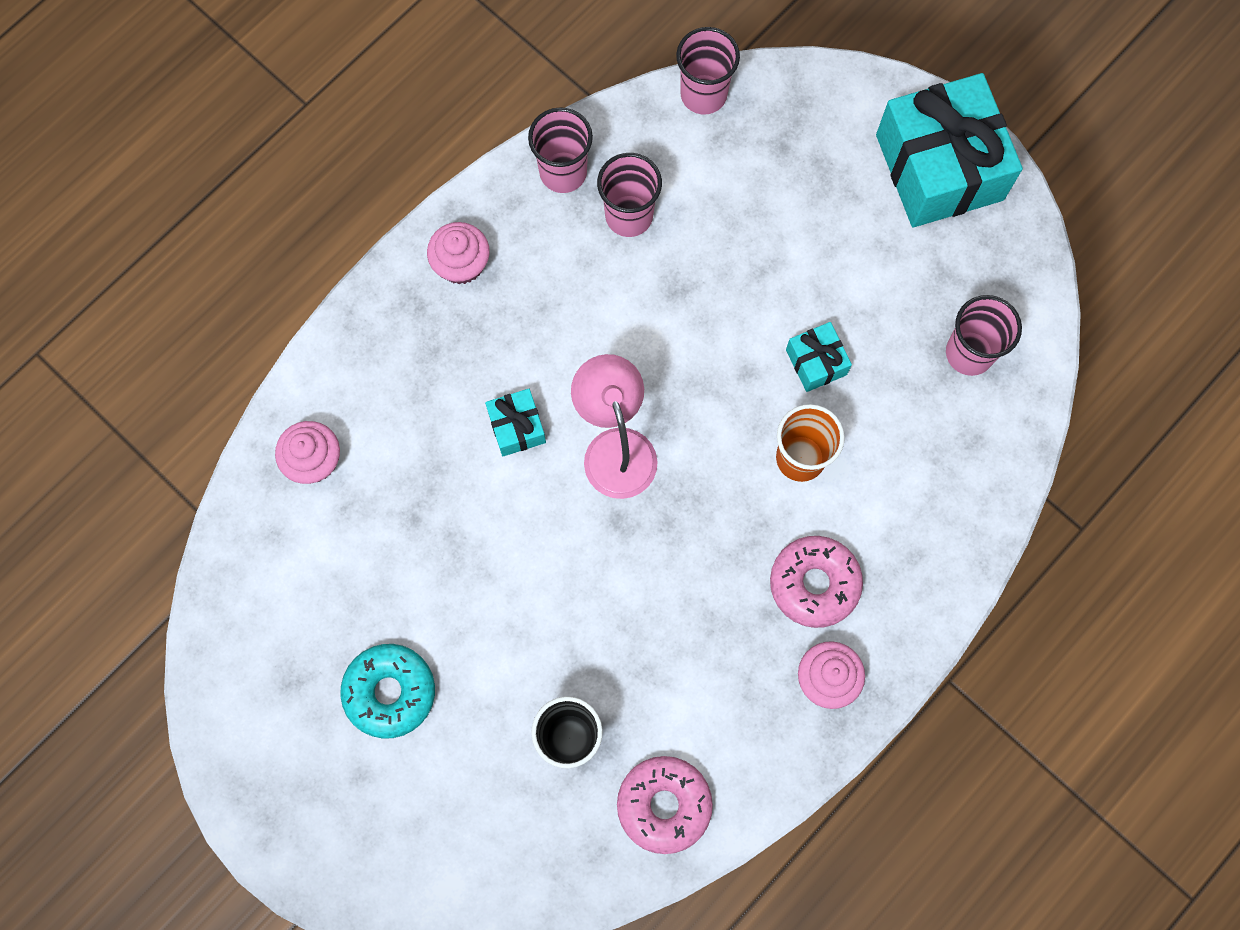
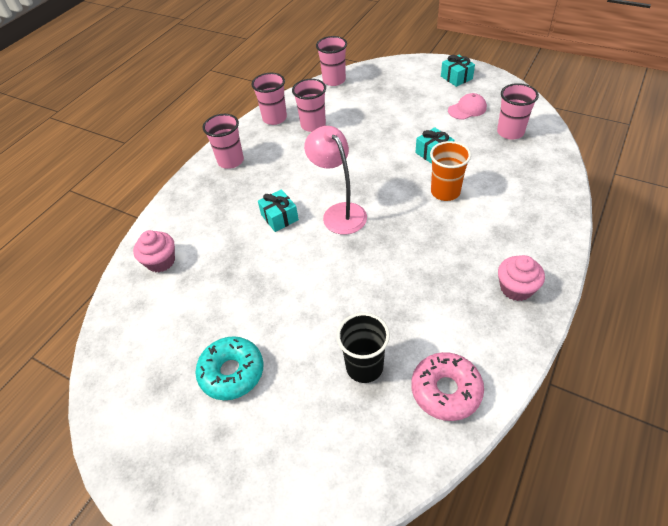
camera: 10 degrees left, 25 degrees down
(461, 264) = (230, 161): pink cupcake -> pink cup
(814, 584) = (483, 244): pink donut -> none
(921, 266) = (467, 109): none -> pink cap
(939, 167) = (456, 77): turquoise gift -> turquoise gift, size x0.44

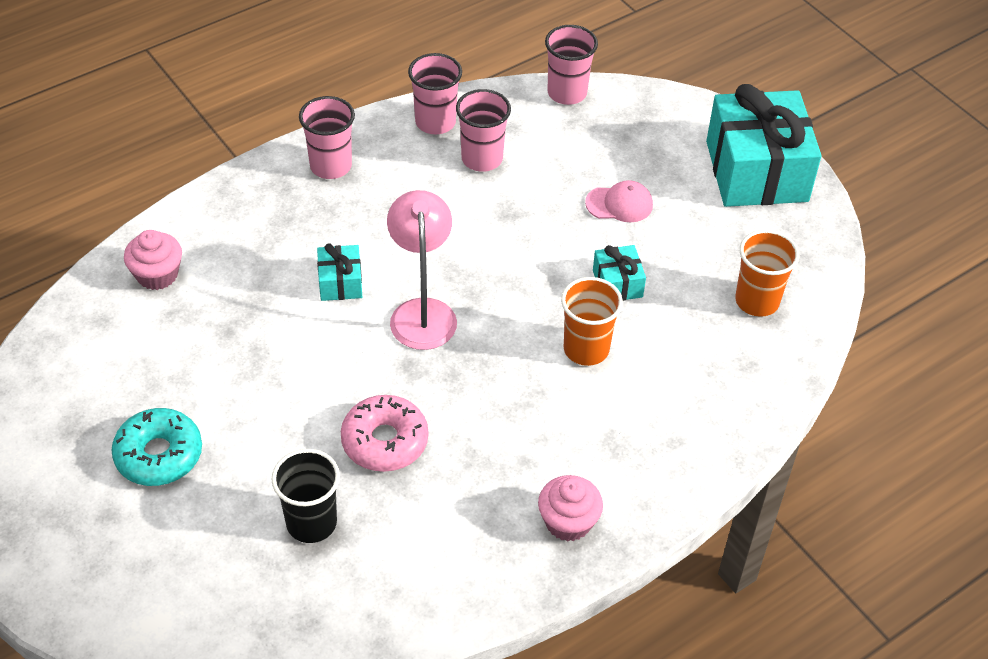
camera: 20 degrees right, 0 degrees up
(446, 390) = (384, 595): pink donut -> pink donut (385, 441)
(456, 77) = (756, 171): turquoise gift -> turquoise gift, size x2.25
(467, 109) = (726, 234): pink cap -> pink cap (619, 204)
(510, 132) = (757, 301): pink cup -> orange cup

